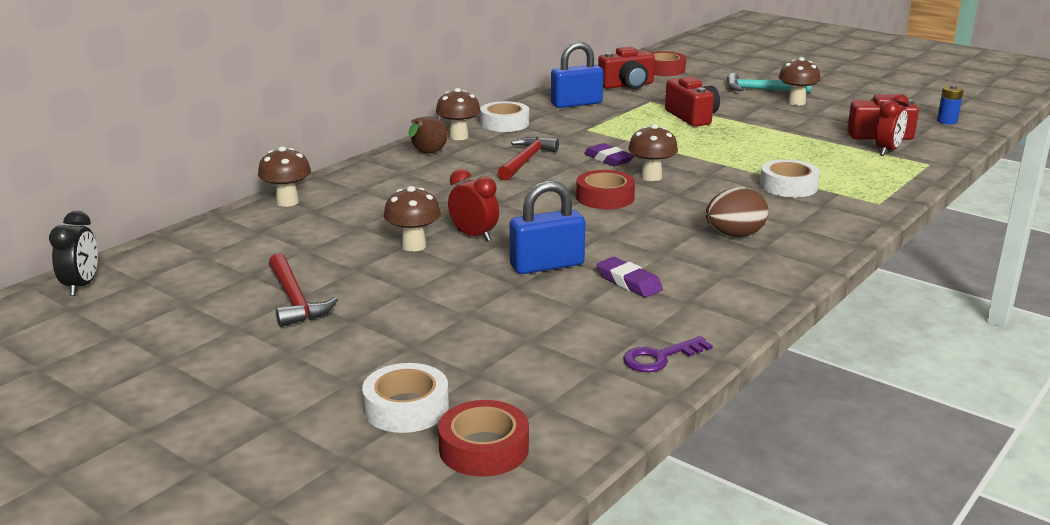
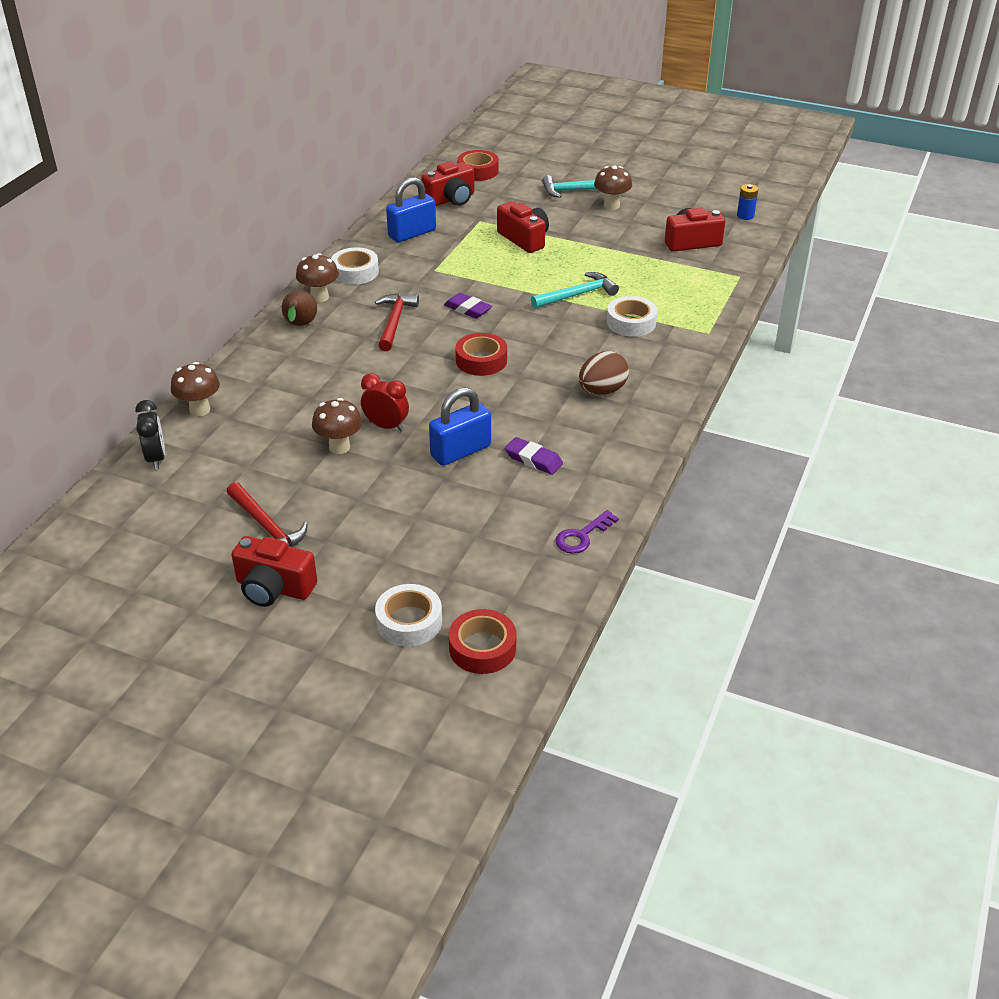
camera: 15 degrees left, 15 degrees up
(81, 286) = (68, 544): black clock -> black clock (156, 458)
(268, 353) = (274, 588): none -> red camera
(651, 177) = (512, 328): brown mushroom -> none
(734, 160) = (577, 295): none -> turquoise hammer
(887, 151) = (703, 264): red clock -> none

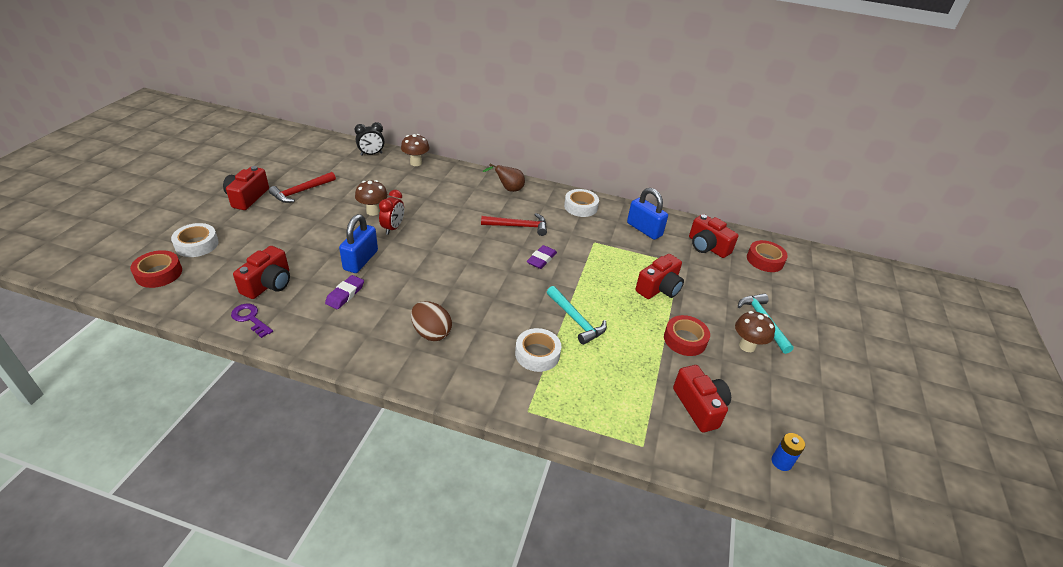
camera: 80 degrees right, 0 degrees up
(319, 297) = (544, 194): brown mushroom -> none
(461, 451) = (360, 260): blue padlock -> blue padlock turned 60 degrees clockwise
(481, 360) = (472, 267): red tape -> red tape (685, 340)
(511, 530) = (268, 284): none -> red camera

